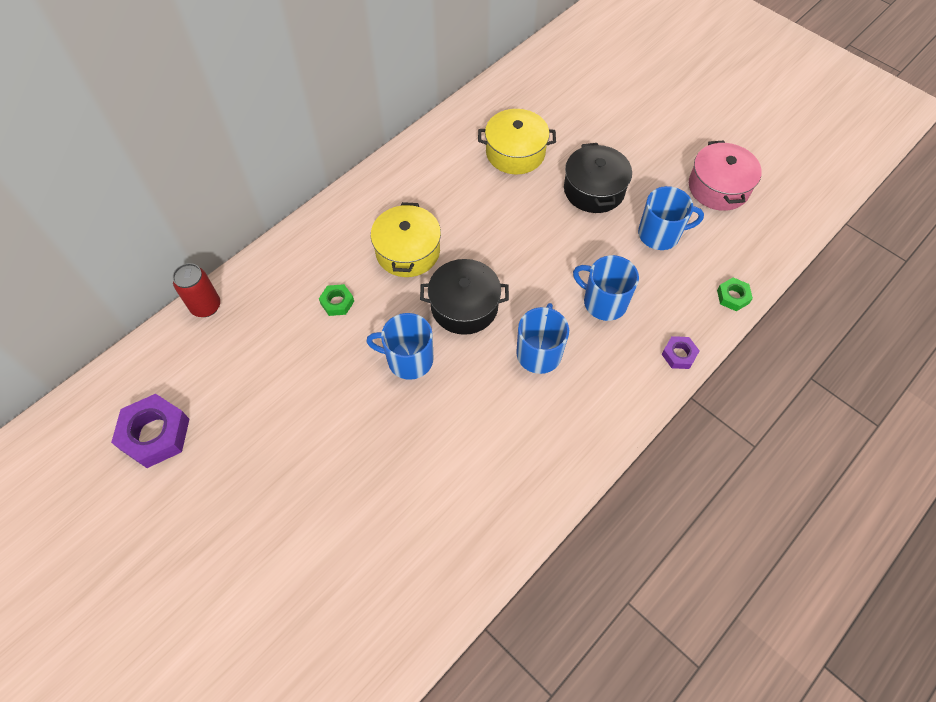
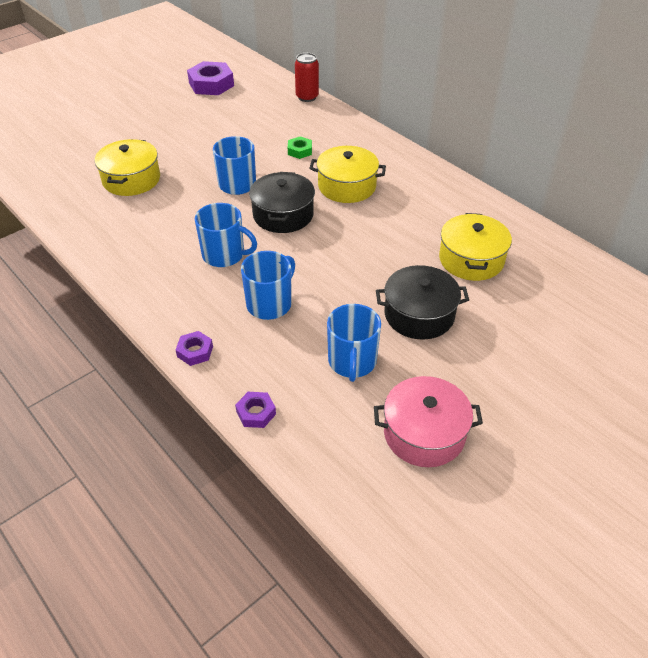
camera: 95 degrees right, 15 degrees down
(406, 487) = (131, 179): none -> yellow pot
(733, 297) = (256, 413): green nut -> purple nut

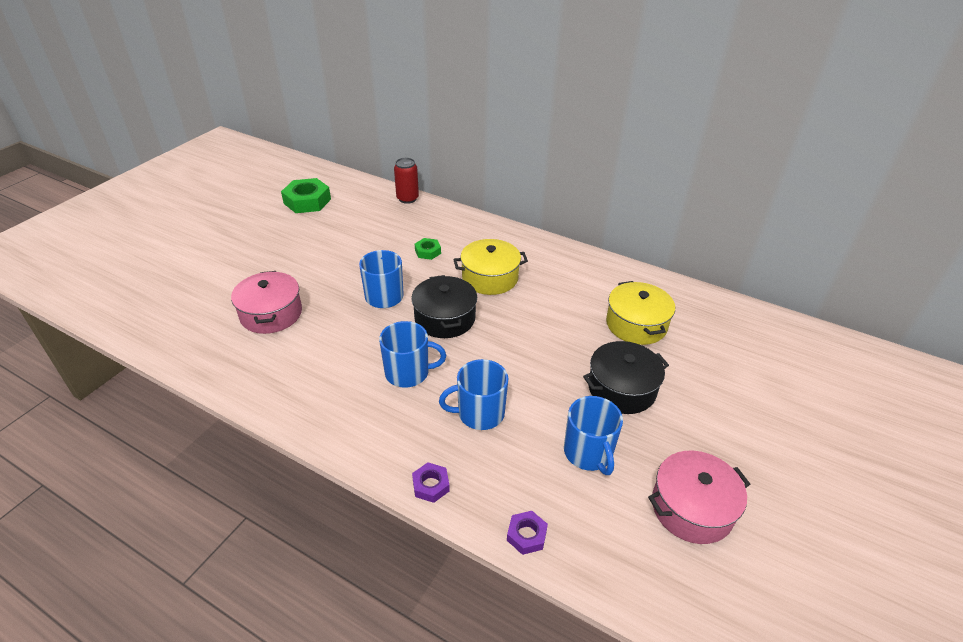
camera: 20 degrees left, 5 degrees down
(131, 179) = (271, 314): yellow pot -> pink pot
(211, 84) = (307, 201): purple nut -> green nut
(270, 304) = (479, 413): blue mug -> blue mug turned 120 degrees counterclockwise

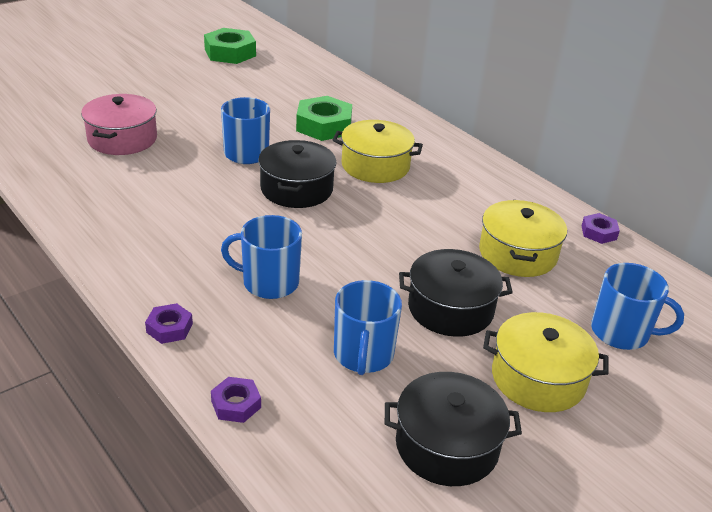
camera: 20 degrees right, 5 degrees down
(407, 198) = (338, 73): red can -> none
(408, 373) = (221, 225): blue mug -> blue mug (621, 332)
(427, 252) = (324, 126): green nut -> green nut, size x1.90
(676, 288) = (599, 232): none -> purple nut
(691, 508) = (447, 445): pink pot -> black pot
(714, 426) = (538, 378): none -> yellow pot

